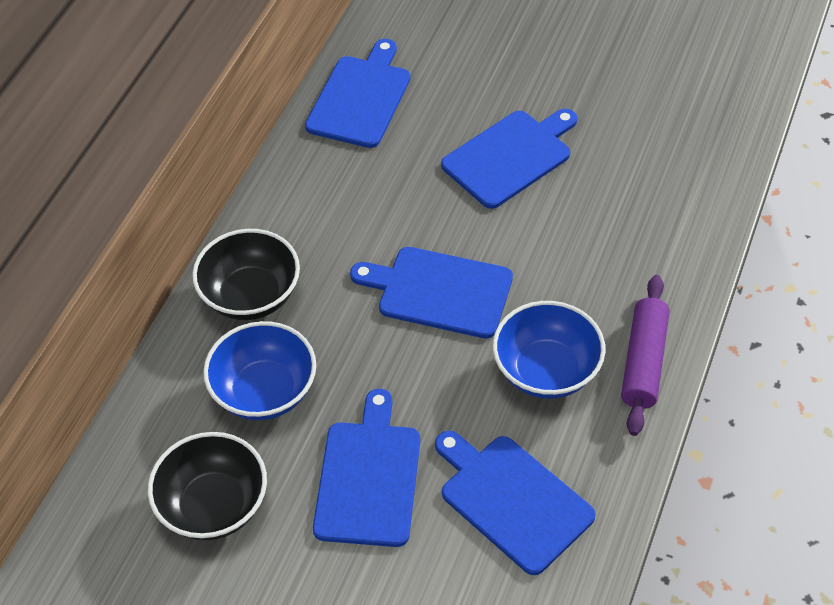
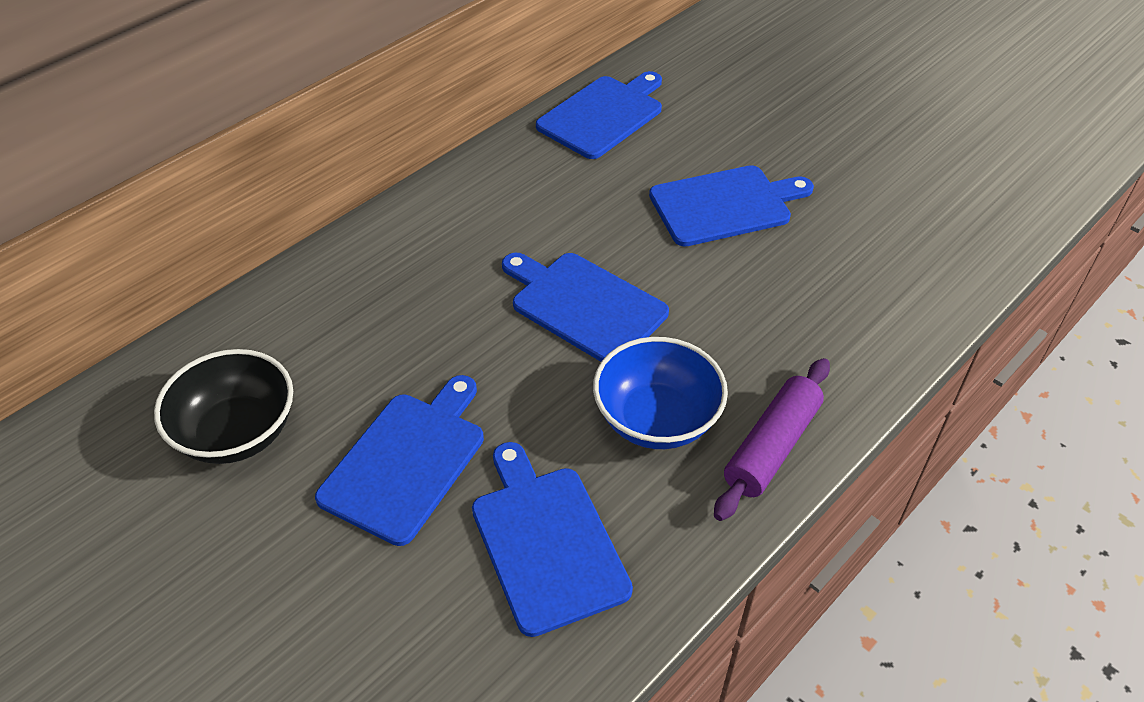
camera: 20 degrees right, 5 degrees down
(251, 296) = (397, 251): black bowl -> none
(265, 391) = (355, 342): blue bowl -> none

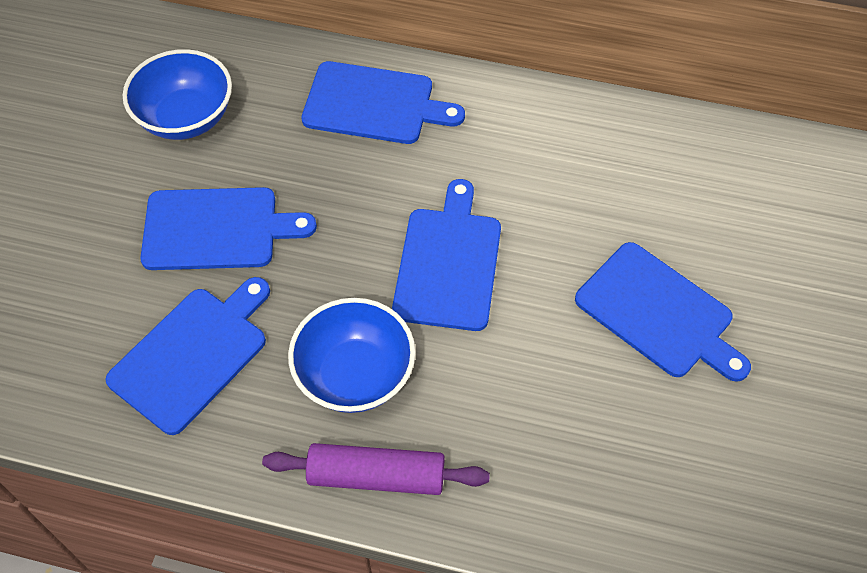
camera: 60 degrees right, 10 degrees up
(237, 433) = (186, 118): black bowl -> blue bowl
(603, 115) = (708, 158): blue cutting board -> blue cutting board (374, 104)

